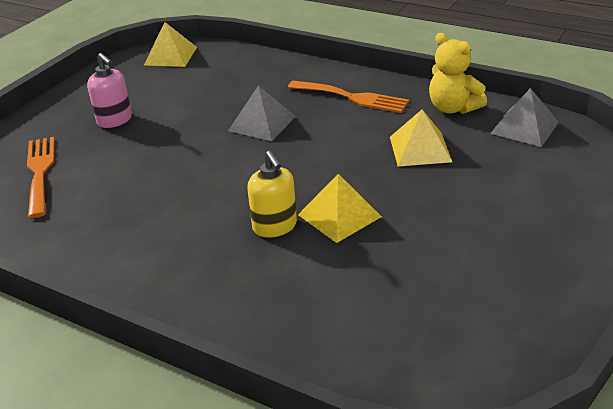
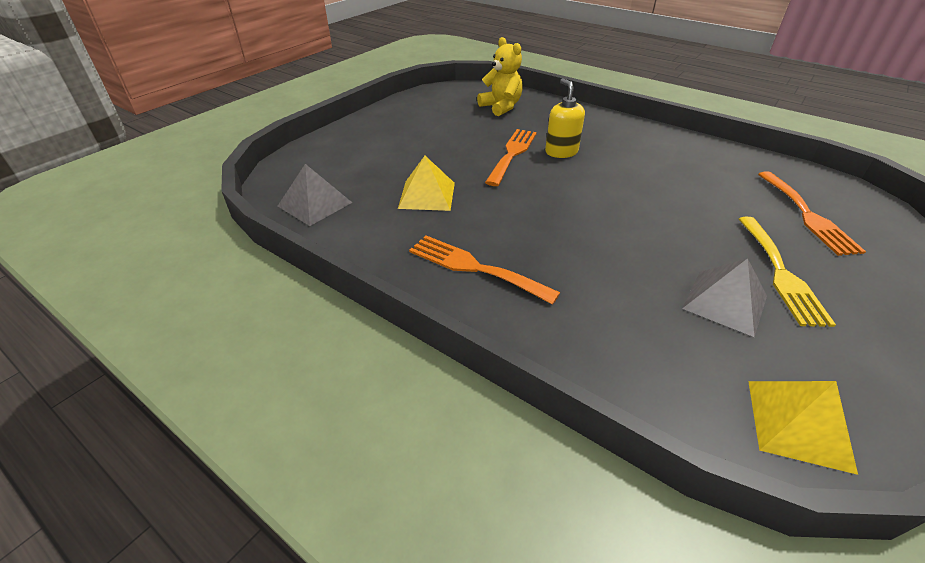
camera: 175 degrees left, 5 degrees up
(115, 120) = (781, 273): pink soap dispenser -> yellow fork
(262, 123) = (587, 244): grey pyramid -> grey pyramid (725, 302)
(339, 215) = (512, 154): yellow pyramid -> orange fork
(453, 108) = (366, 235): yellow teddy bear -> yellow teddy bear (501, 107)

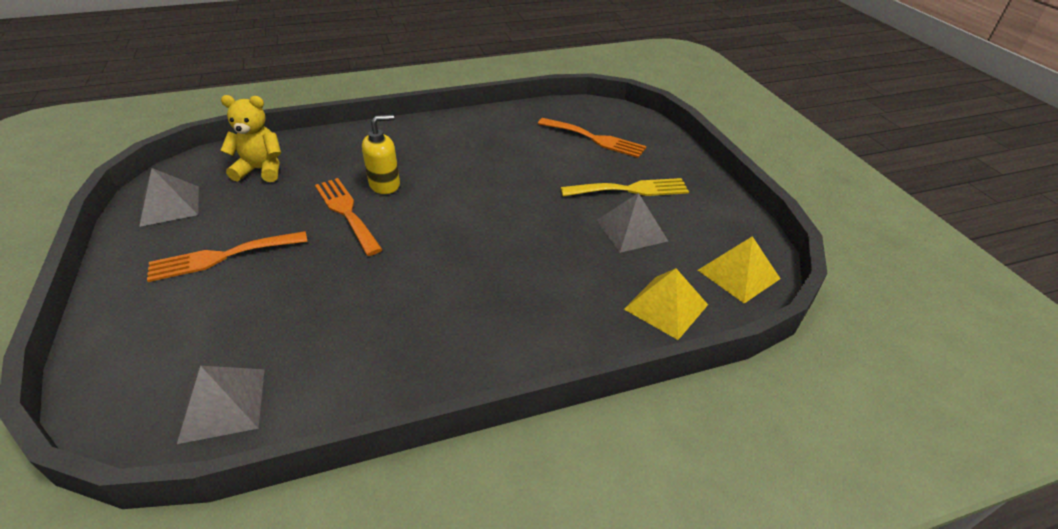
camera: 55 degrees left, 0 degrees up
(427, 195) = (330, 304): yellow pyramid -> yellow pyramid (666, 307)
(432, 102) = (170, 205): none -> grey pyramid
(474, 267) = (469, 332): orange fork -> orange fork (221, 257)
(561, 152) = (385, 184): yellow soap dispenser -> yellow soap dispenser turned 135 degrees clockwise
(781, 273) = (630, 189): yellow fork -> yellow fork turned 45 degrees counterclockwise

